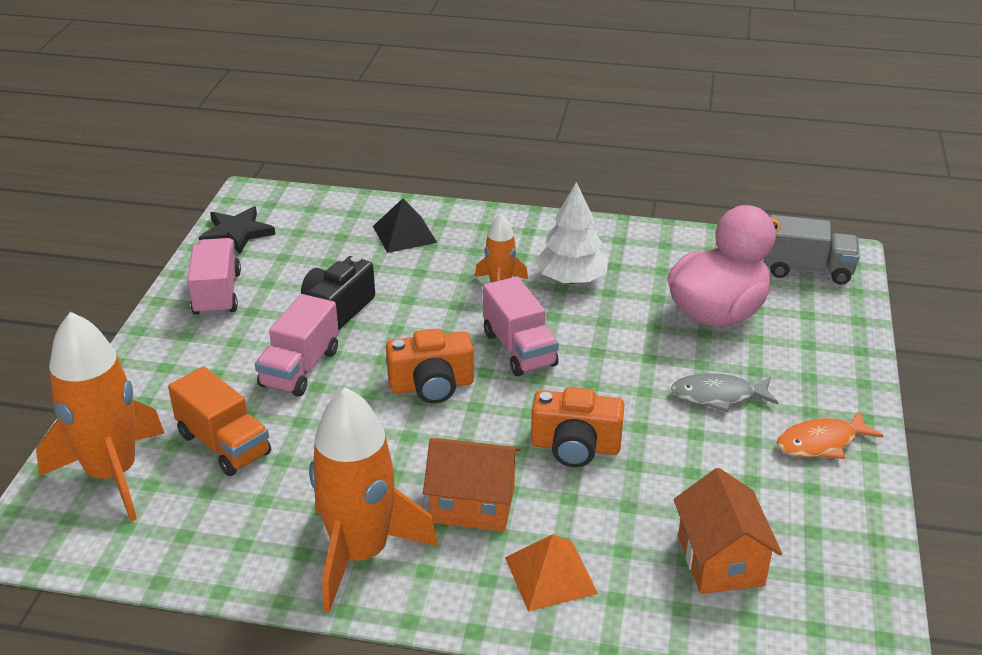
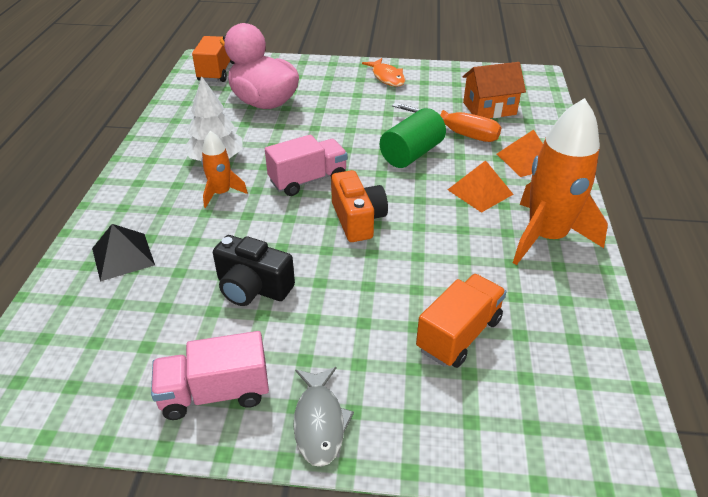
camera: 95 degrees left, 5 degrees up
(112, 474) = (524, 412): orange rocket -> none
(236, 233) = (80, 402): black star -> none
(300, 368) = (344, 300): pink truck -> none
(473, 504) = (480, 192): orange house -> orange pyramid
(575, 447) = (411, 154): orange camera -> green cylinder
(635, 505) = (457, 133): none -> orange screwdriver
(718, 396) = (351, 105): grey fish -> grey fish (319, 422)
(807, 270) = (217, 72): grey truck -> orange truck

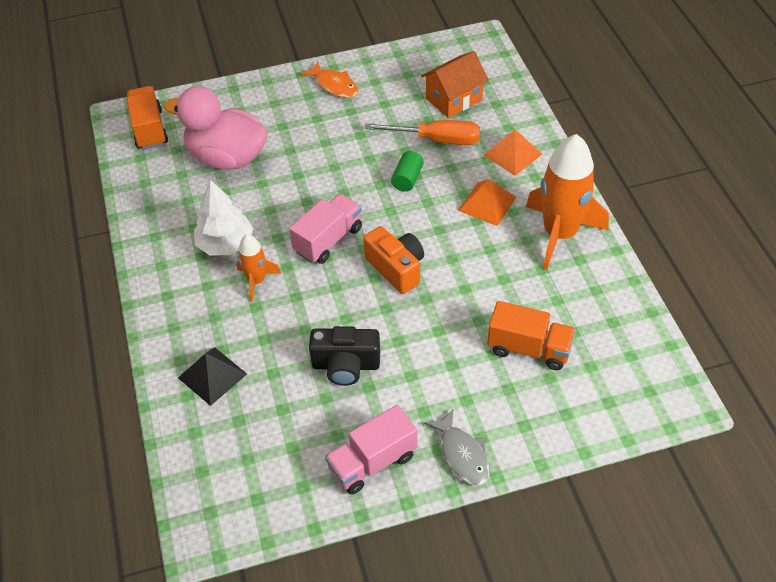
camera: 20 degrees left, 10 degrees up
(411, 154) = (407, 179): green cylinder -> green cylinder, size x0.60
(459, 334) = (529, 348): orange truck -> orange truck turned 90 degrees clockwise

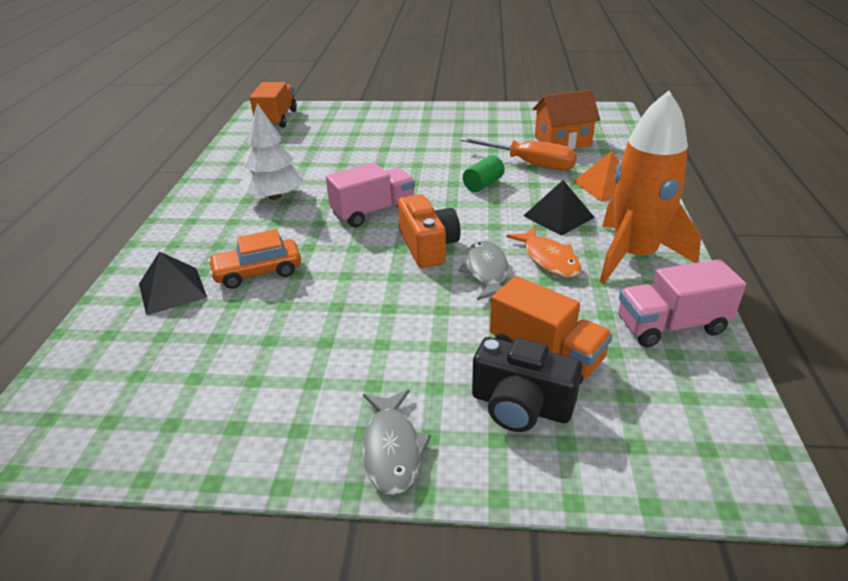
camera: 20 degrees right, 15 degrees down
(227, 157) = (325, 144): pink duck -> none
(256, 281) = (280, 227): orange rocket -> none
(271, 336) = (258, 272): none -> orange car
(334, 85) = (453, 118): orange fish -> orange fish (549, 259)
(346, 365) = (314, 315): black camera -> black camera (520, 406)
(372, 462) = (272, 422): pink truck -> pink truck (671, 326)
(455, 282) = (486, 272): none -> grey fish
(487, 204) = (558, 216): orange pyramid -> black pyramid

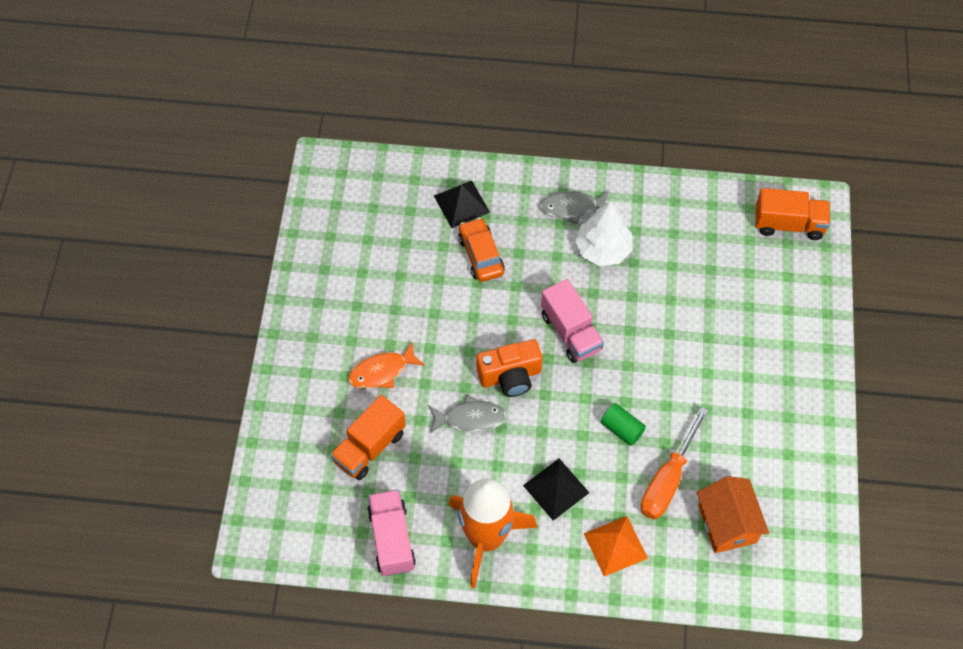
camera: 90 degrees right, 25 degrees up
(392, 449) = (298, 352): grey fish -> grey fish (572, 208)
(520, 406) = (323, 425): black camera -> none
(549, 259) = (485, 468): orange fish -> orange fish (382, 371)

